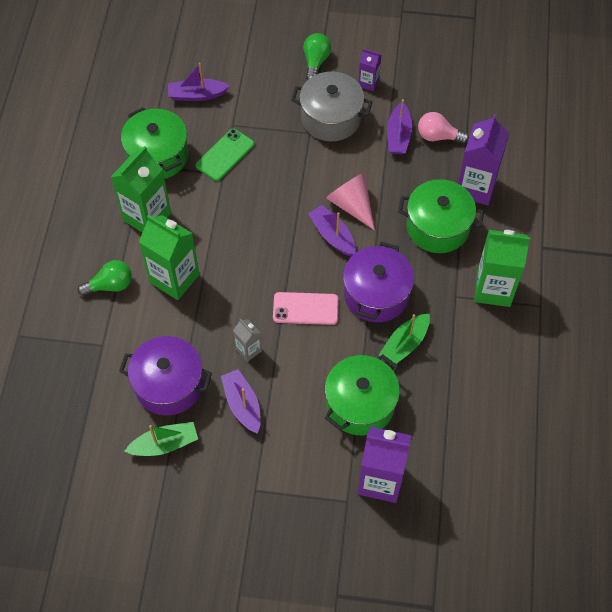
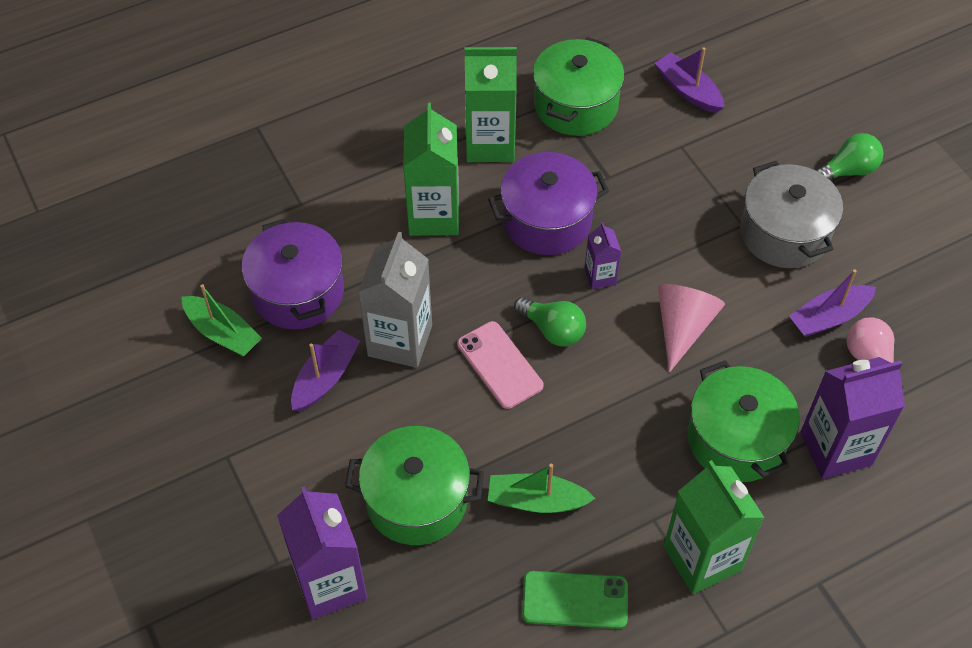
camera: 55 degrees right, 5 degrees down
(110, 285) = (378, 165): green light bulb -> green light bulb (553, 330)
(225, 155) = (634, 163): green phone -> green phone (575, 600)
(248, 350) = (400, 341): grey carton -> grey carton, size x1.96
(332, 235) = (622, 333): purple boat -> none
(368, 83) = (873, 240): purple carton -> purple carton (600, 276)
(376, 294) = (581, 428): purple pot -> purple pot (547, 220)

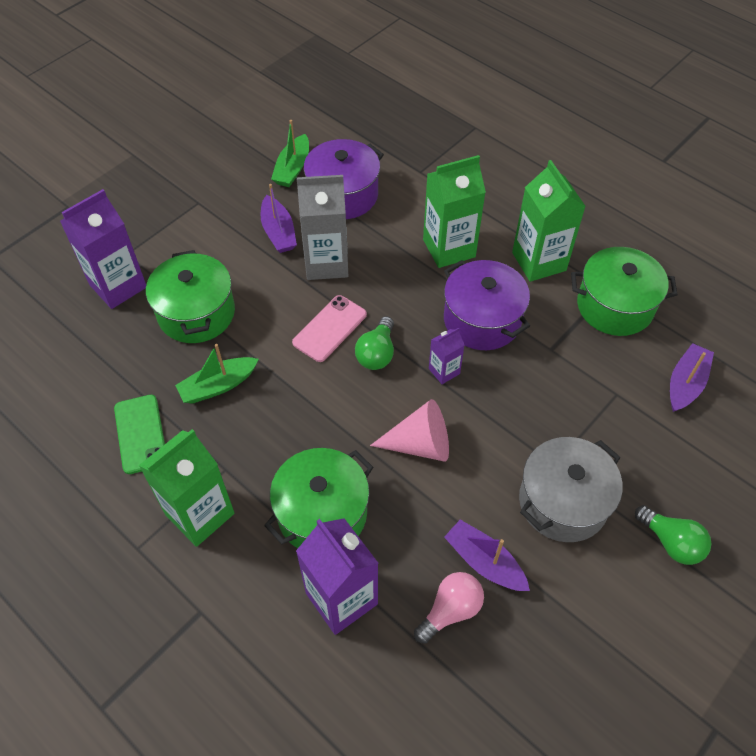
camera: 70 degrees right, 0 degrees up
(325, 377) = (278, 232): purple boat -> purple boat turned 60 degrees clockwise
(536, 500) = (218, 386): green boat -> green boat turned 105 degrees counterclockwise

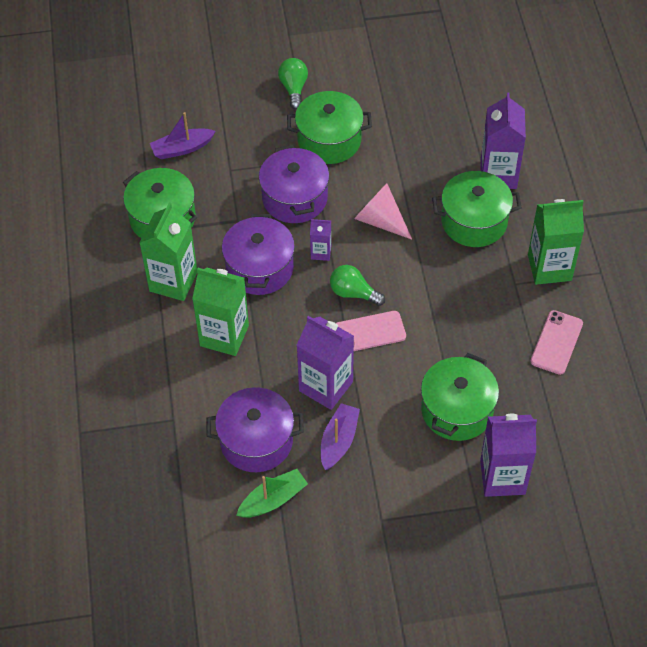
camera: 140 degrees left, 0 degrees up
(140, 434) = (556, 342): green phone -> pink phone
(218, 386) = (480, 342): green boat -> none
(326, 263) = (326, 386): grey carton -> purple carton
(377, 353) = (353, 293): green light bulb -> green light bulb turned 120 degrees counterclockwise
(450, 610) = (444, 134): pink light bulb -> none
(484, 562) = (403, 142): purple boat -> none
(525, 408) = (294, 198): none -> purple pot
(563, 502) = (329, 140): grey pot -> green pot

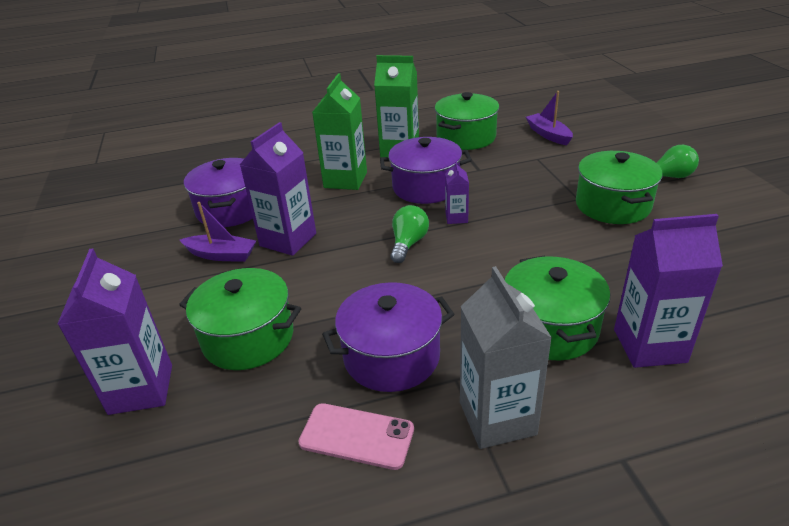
camera: 85 degrees right, 20 degrees down
(273, 500) = (166, 225): green boat -> none
(294, 198) = (520, 195): purple pot -> purple pot (391, 356)
(369, 332) = (357, 260): pink phone -> none
(380, 220) = (516, 251): pink cone -> none
(549, 267) = (497, 418): green carton -> grey carton

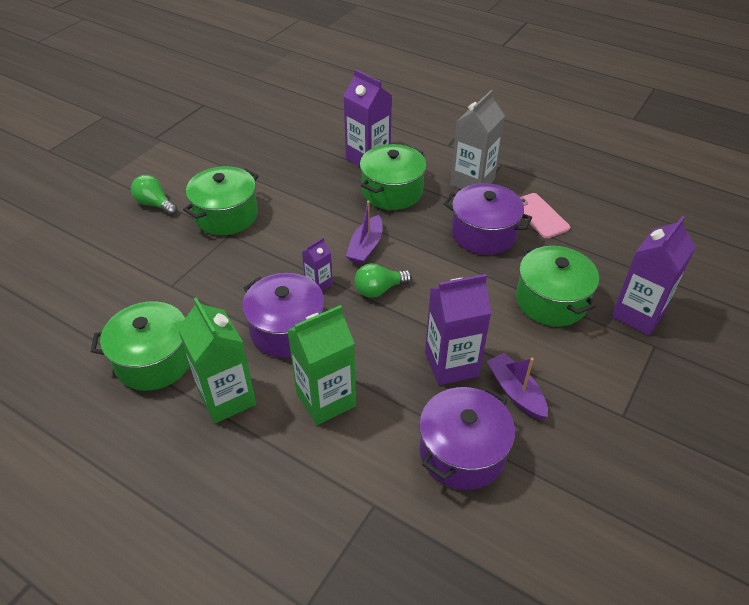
camera: 135 degrees left, 10 degrees up
(548, 135) = (108, 301): purple boat -> purple boat (365, 247)

